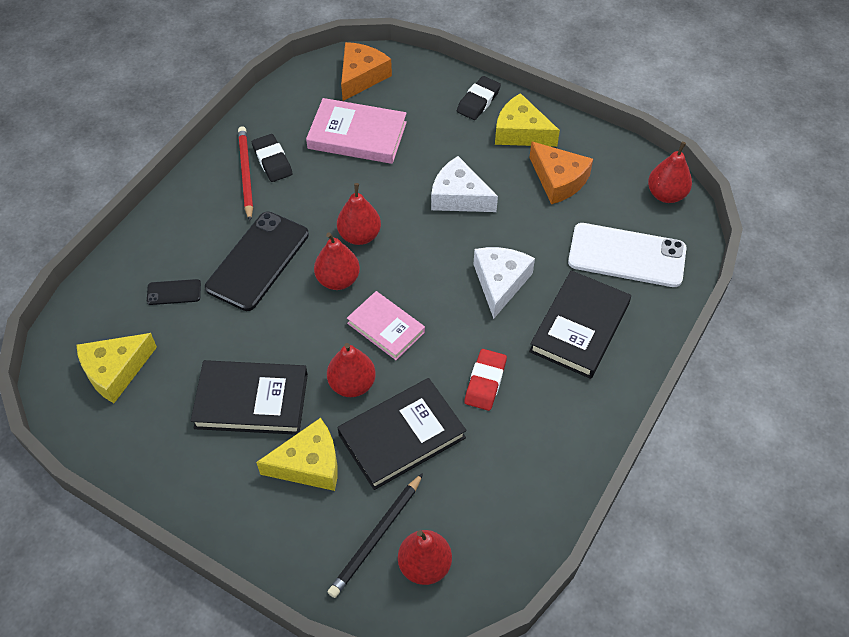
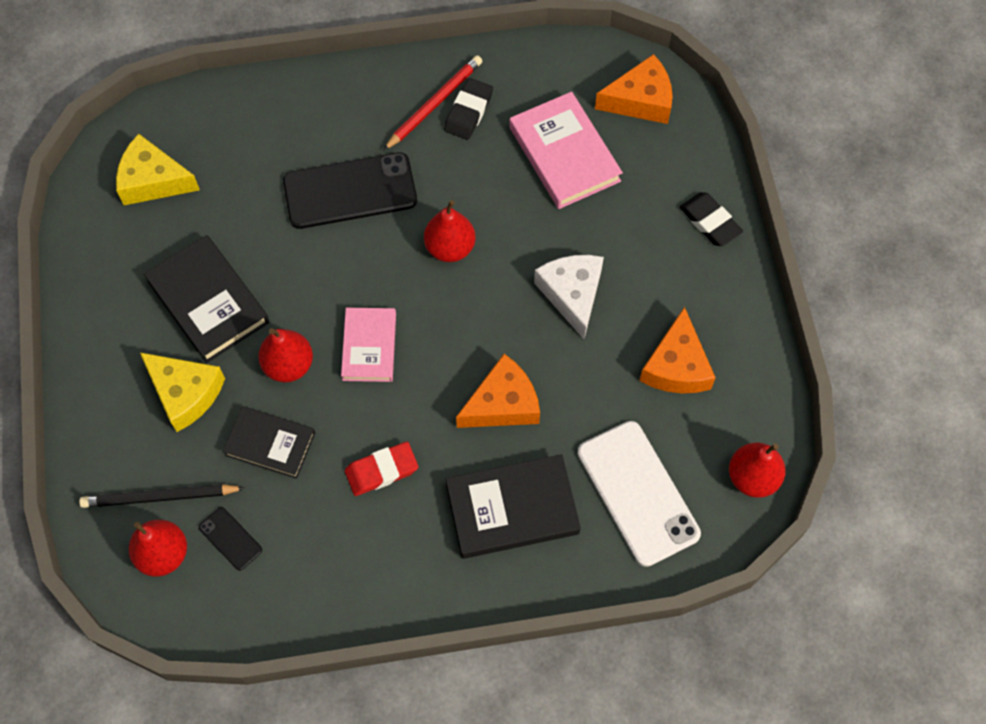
camera: 50 degrees right, 10 degrees up
(174, 292) = (262, 156): black phone -> black phone (230, 539)
(338, 280) = (386, 269): red pear -> none
(401, 436) = (270, 444): black book -> black book, size x0.66
(478, 101) = (710, 222): black eraser -> black eraser turned 60 degrees clockwise
(500, 282) = (503, 403): white cheese -> orange cheese
(520, 132) = (706, 288): yellow cheese -> none

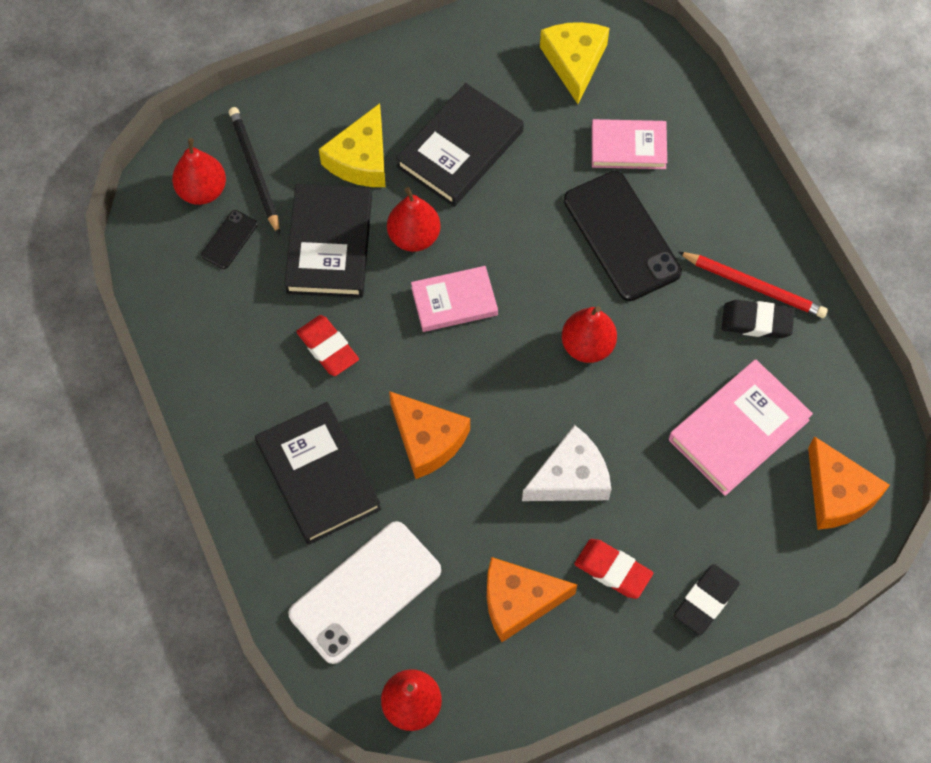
camera: 75 degrees right, 0 degrees up
(261, 161) = (628, 147): none -> pink book
(270, 444) = (330, 244): black book -> black book, size x1.51
(666, 284) = (613, 570): none -> red eraser

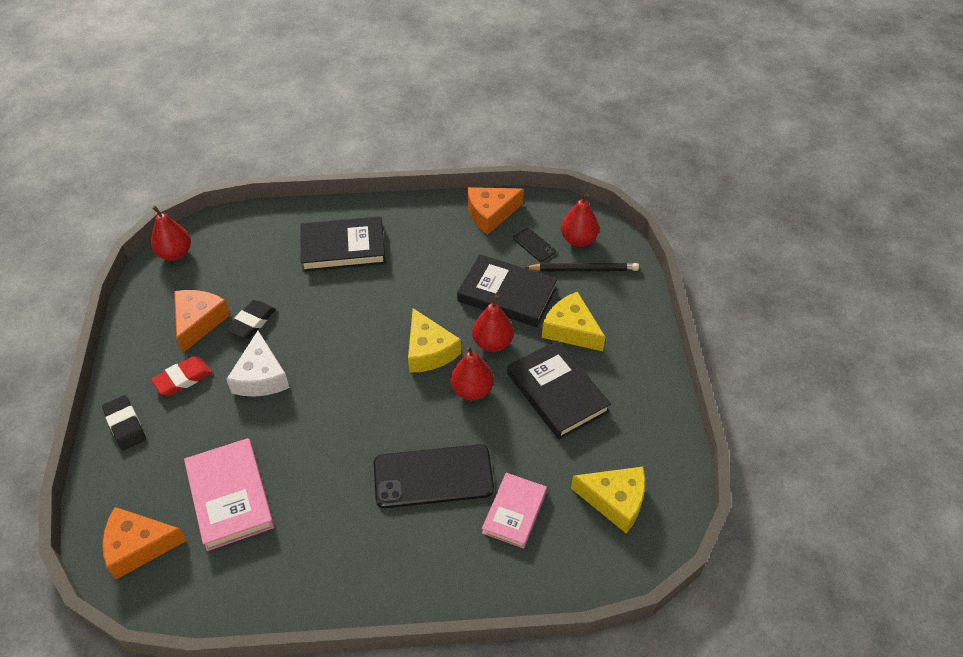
camera: 110 degrees right, 15 degrees down
(327, 348) = (429, 274): red eraser -> none
(365, 592) = (256, 250): white phone -> none
(428, 440) = (335, 307): orange cheese -> orange cheese (490, 214)
(454, 301) = (429, 351): pink book -> yellow cheese
(587, 346) = (352, 420): red pear -> red pear (472, 390)
(754, 286) = (342, 559): red pencil -> none
(756, 322) = (309, 547): black eraser -> black eraser (252, 322)

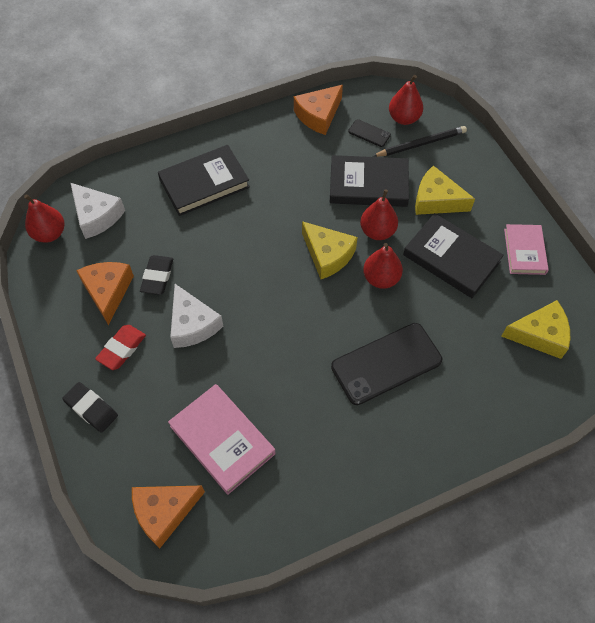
camera: 20 degrees left, 10 degrees up
(226, 250) = (97, 216): none -> white cheese
(514, 512) = (466, 371): pink book -> pink book (524, 251)

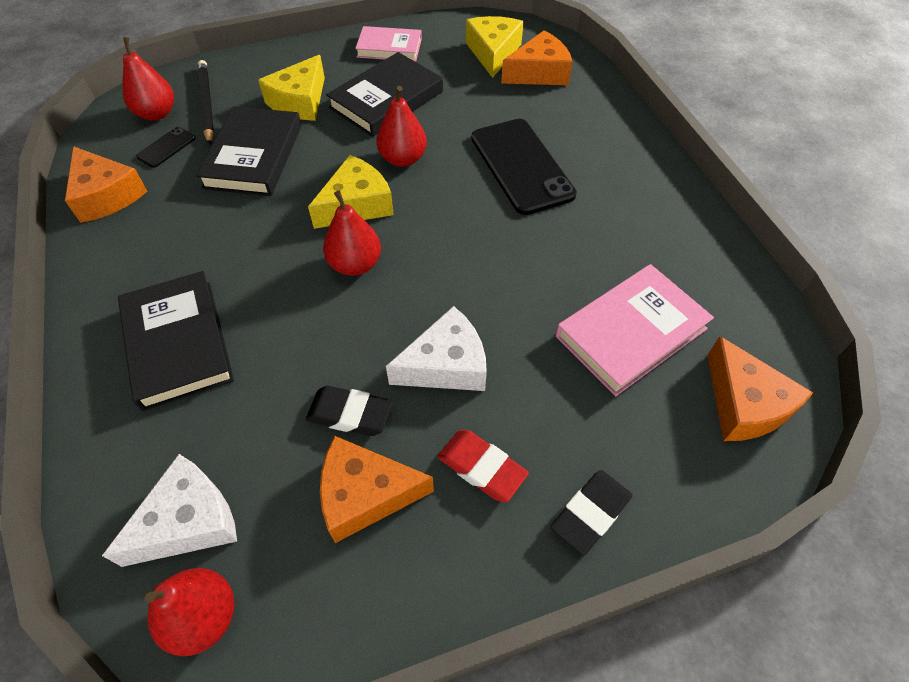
camera: 85 degrees left, 5 degrees down
(377, 231) = (331, 155): red pear -> red pear (355, 264)
(518, 375) = (539, 73): none -> orange cheese

